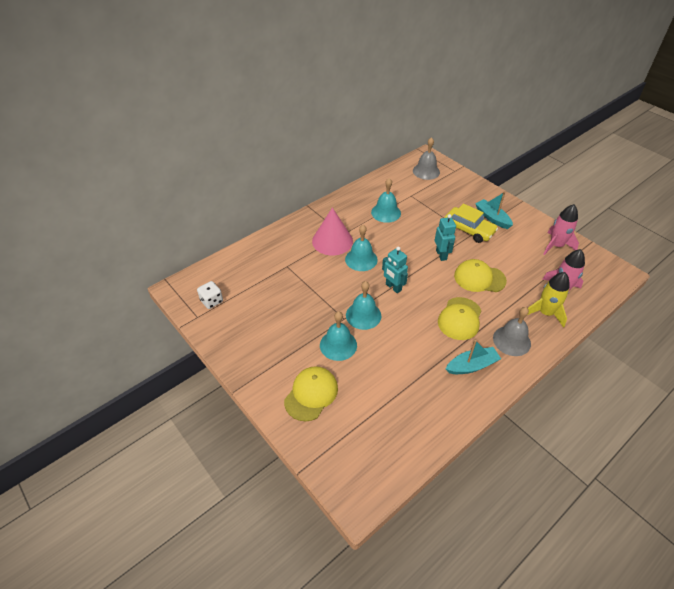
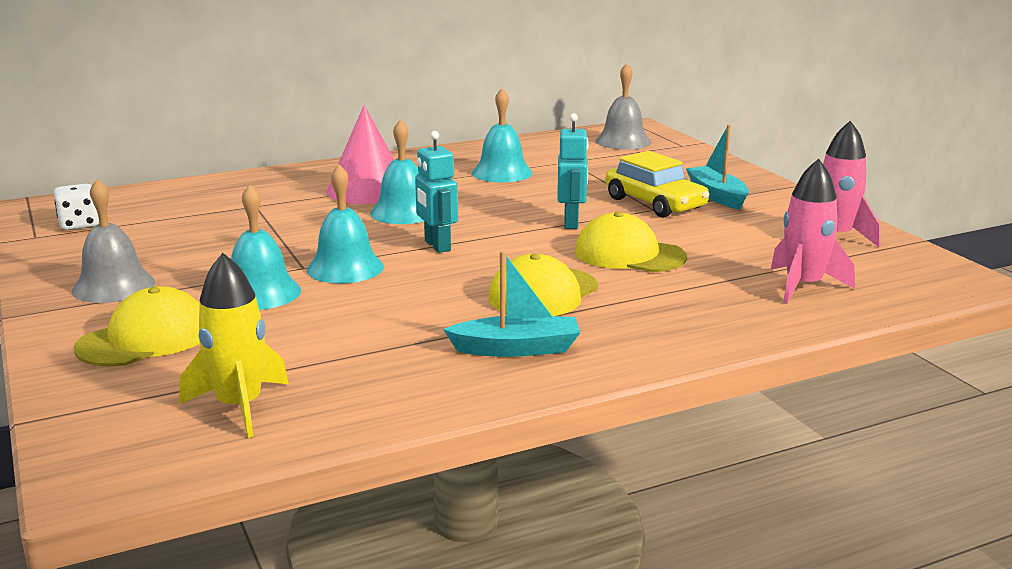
camera: 15 degrees right, 25 degrees down
(511, 340) = (636, 330): grey bell -> grey bell (113, 286)
(545, 313) = (744, 308): yellow rocket -> yellow rocket (239, 407)

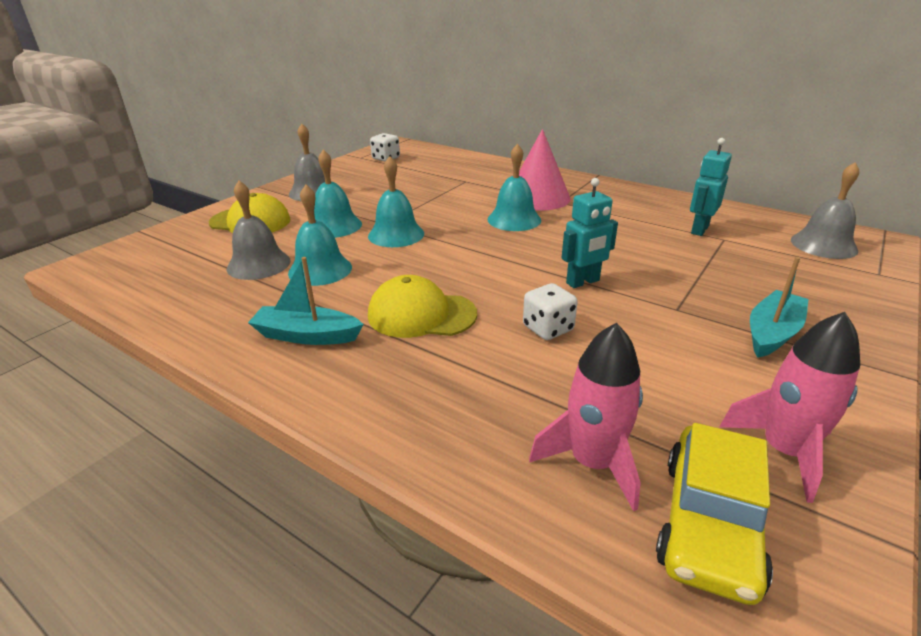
camera: 60 degrees right, 10 degrees up
(239, 407) = (172, 273): yellow rocket -> none
(302, 350) = (258, 264): none -> grey bell
(437, 246) = (467, 249): turquoise robot -> turquoise robot (699, 230)
(502, 173) = (647, 224): turquoise bell -> turquoise bell (320, 270)
(517, 349) = (307, 336): turquoise boat -> turquoise boat turned 135 degrees clockwise
(629, 254) = (548, 328): yellow cap -> white dice
(655, 203) = (692, 305): yellow car -> yellow car (709, 523)

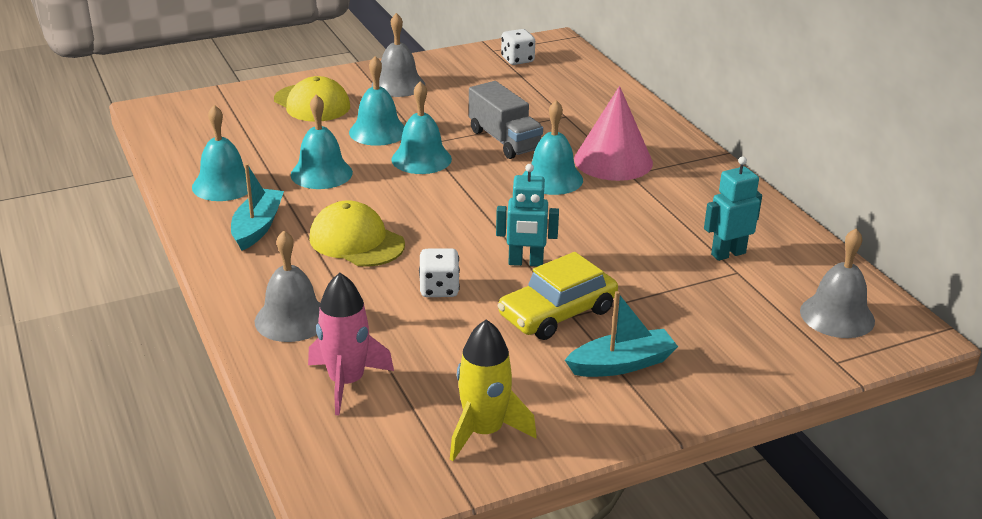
camera: 30 degrees right, 0 degrees up
(228, 309) = (224, 185): none -> turquoise bell
(258, 264) = (279, 151): grey bell -> grey bell (292, 319)
(307, 336) = (257, 227): turquoise boat -> turquoise boat turned 60 degrees clockwise
(444, 205) = (504, 140): none -> grey truck
(709, 523) = (371, 440): yellow car -> yellow car (557, 313)
(784, 451) = (484, 432): pink rocket -> yellow rocket

